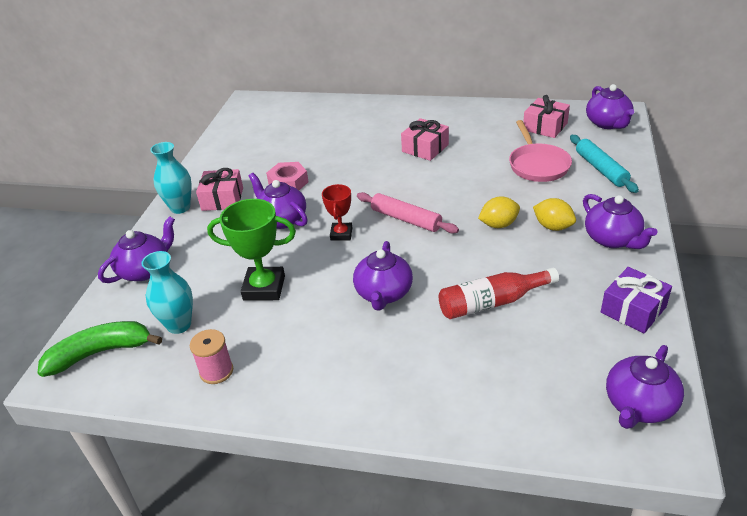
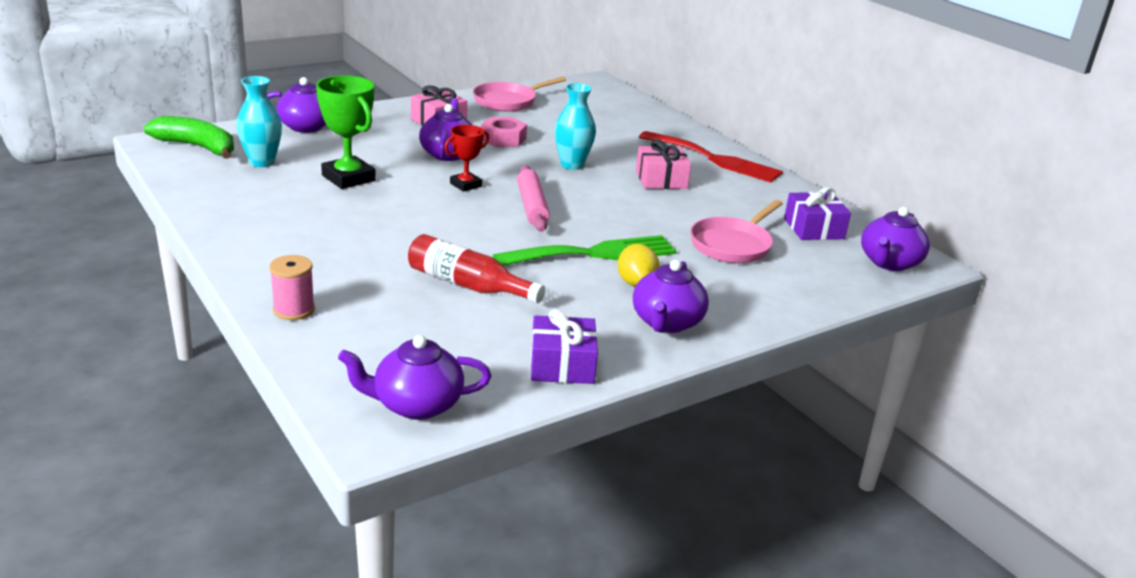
camera: 40 degrees right, 10 degrees down
(180, 207) = (402, 110): turquoise vase -> turquoise vase (572, 165)
(216, 371) = (228, 195): pink spool -> pink spool (294, 310)
(231, 152) = (508, 101): none -> pink pan
(383, 294) = (410, 230): purple teapot -> none
(419, 114) = (714, 159): none -> red fork
(498, 225) = (594, 253): yellow lemon -> green fork
(545, 126) = (814, 229): pink gift -> purple gift
(601, 169) = (788, 282): turquoise rolling pin -> none

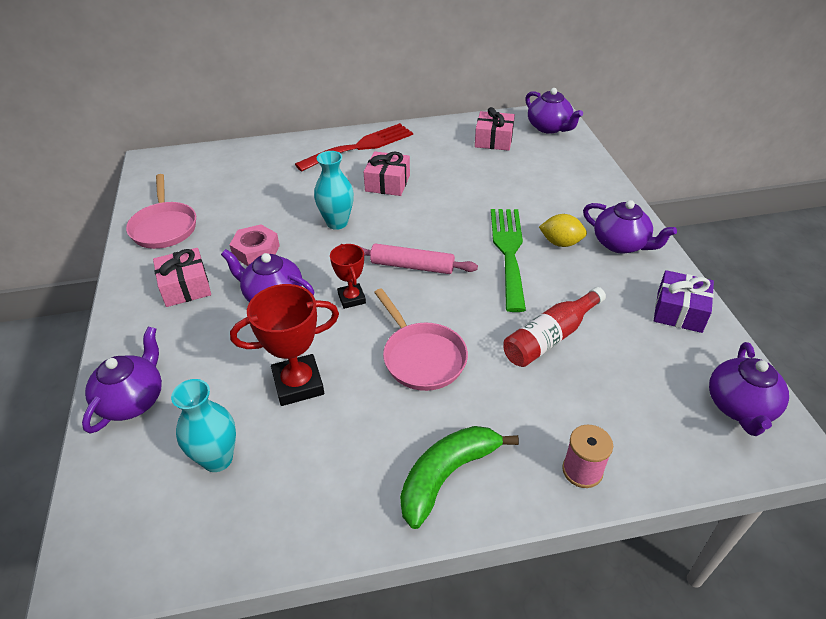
camera: 65 degrees left, 15 degrees up
(197, 147) = (131, 527): green banana -> green banana (447, 476)
(348, 178) = (298, 384): green trophy -> red trophy
(732, 245) = (509, 181): pink pan -> pink pan (421, 357)
(814, 229) = (493, 140): purple gift -> pink gift

